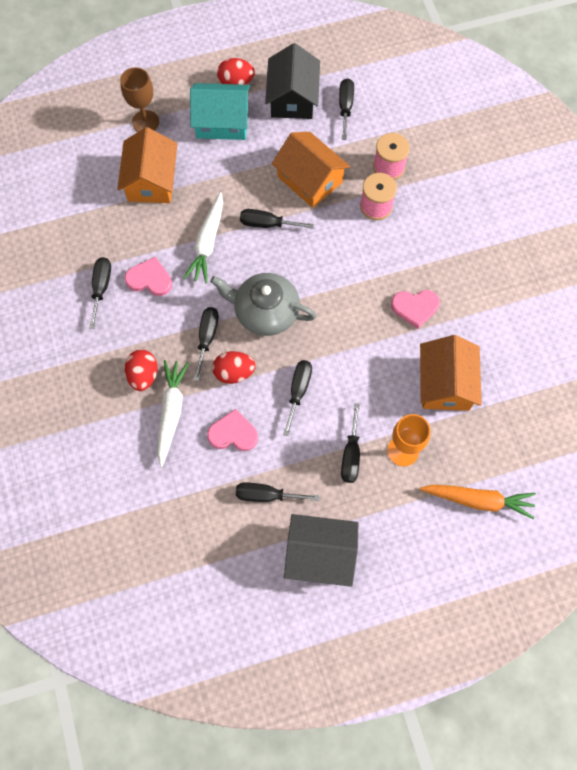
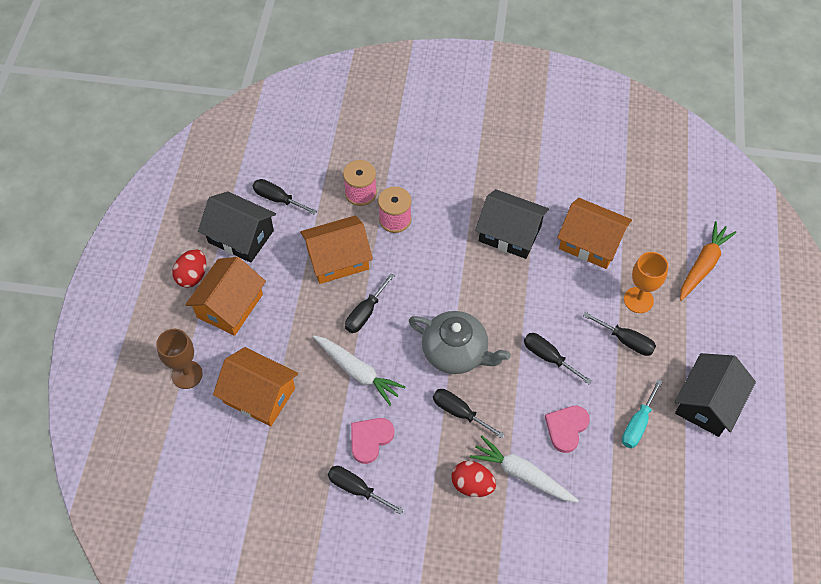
camera: 65 degrees left, 10 degrees down
(222, 121) = (230, 306): turquoise house -> orange house
(234, 373) = (506, 403): red egg -> none
(265, 312) = (456, 352): grey teapot -> grey teapot turned 105 degrees counterclockwise
(266, 495) = (637, 424): black screwdriver -> turquoise screwdriver
(415, 307) = (510, 233): pink heart -> black house

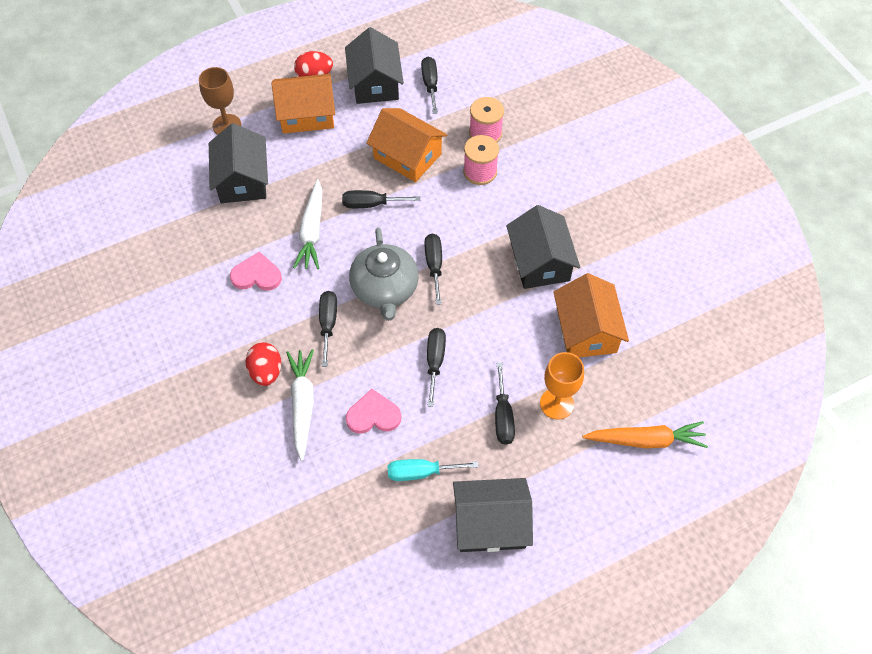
camera: 55 degrees right, 0 degrees up
(259, 395) = (242, 180): orange house -> black house
(356, 489) = (206, 291): black screwdriver -> black screwdriver (434, 265)

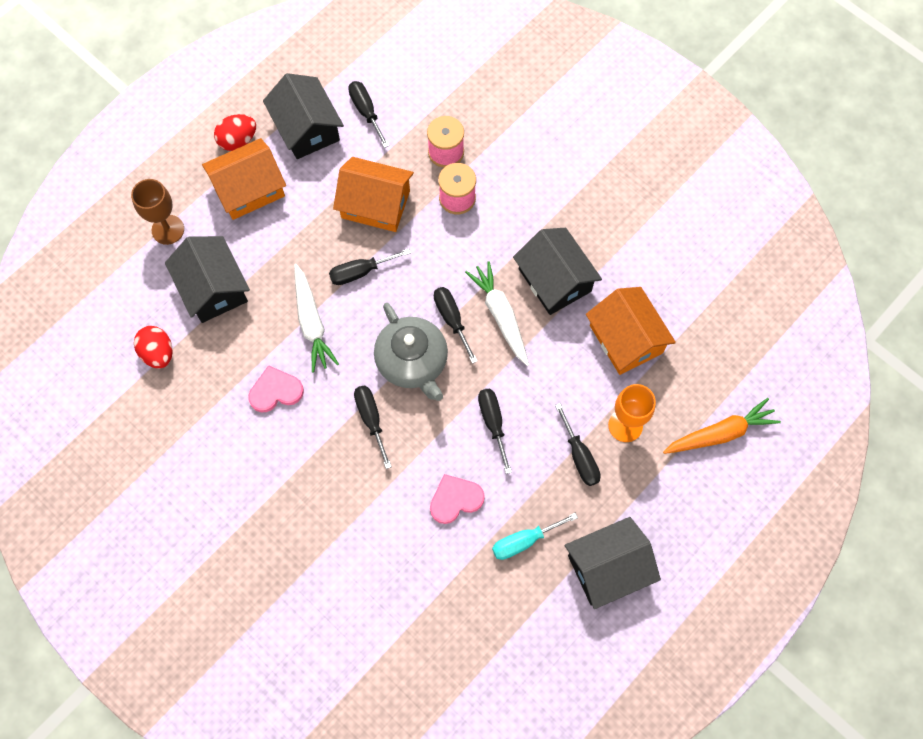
camera: 20 degrees left, 10 degrees up
(266, 372) = (330, 492): red egg -> red egg (158, 353)
(302, 404) = (381, 513): white carrot -> white carrot (500, 315)

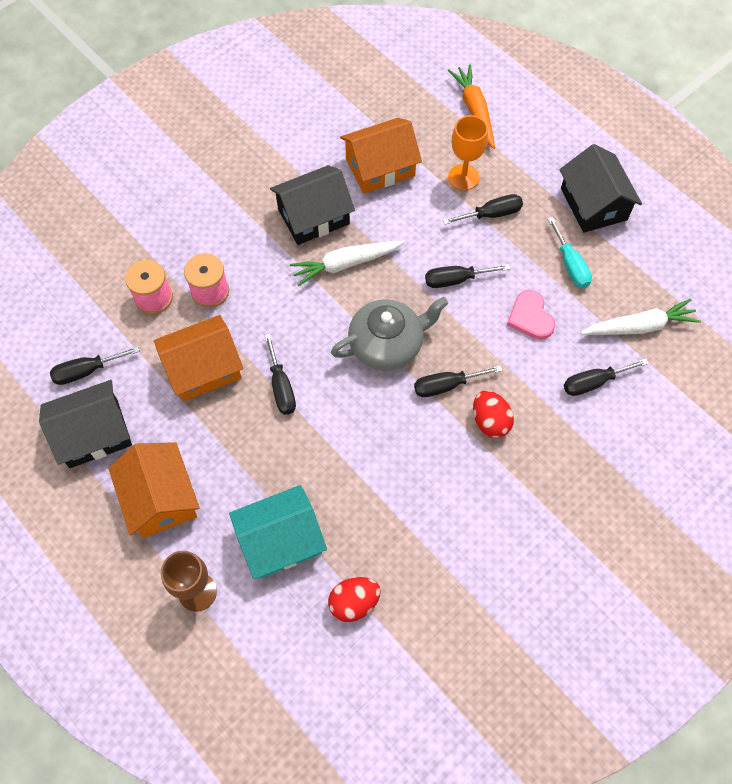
camera: 85 degrees left, 5 degrees down
(213, 288) = (280, 540): black house -> turquoise house
(238, 140) = (93, 509): red egg -> red egg (490, 421)
(275, 391) = (409, 476): pink heart -> none
(311, 323) = (334, 437): white carrot -> white carrot (639, 326)
(375, 204) = (203, 368): orange house -> orange house turned 45 degrees clockwise
(451, 319) = (345, 306): black screwdriver -> black screwdriver (593, 382)

